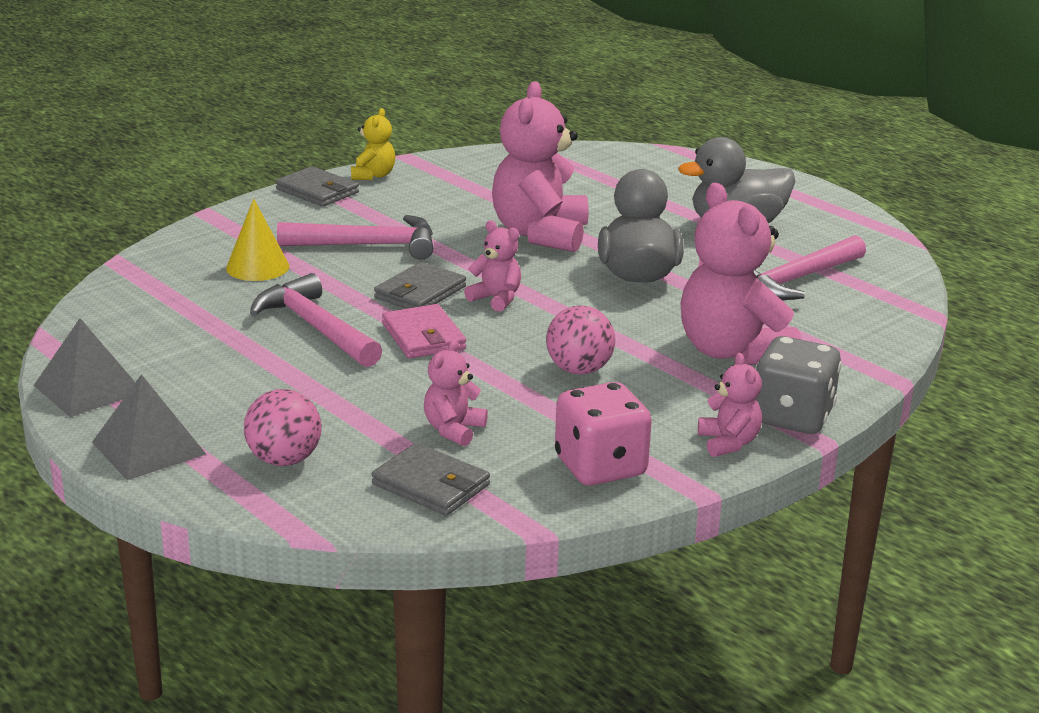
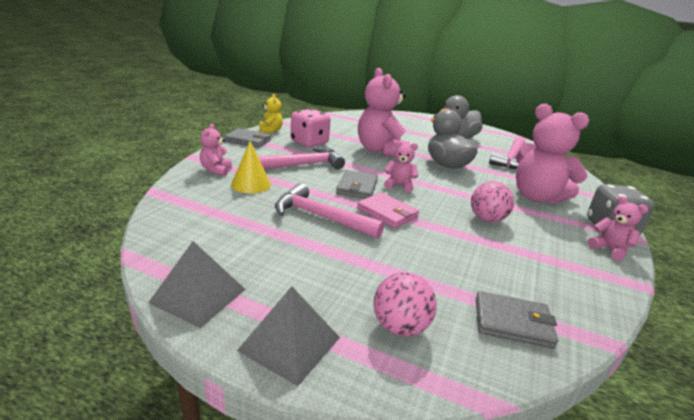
camera: 25 degrees left, 0 degrees up
(453, 430) = (474, 273): pink teddy bear -> pink teddy bear (216, 170)
(600, 467) = (579, 281): pink dice -> pink dice (309, 143)

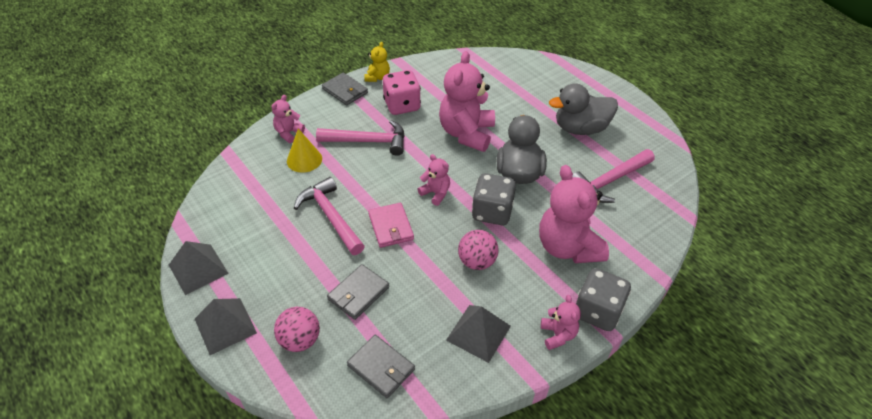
camera: 30 degrees right, 20 degrees up
(357, 187) = (393, 186): grey wallet -> grey wallet (358, 293)
(457, 188) = (492, 212): none -> grey dice
(554, 266) = (478, 333): none -> grey pyramid

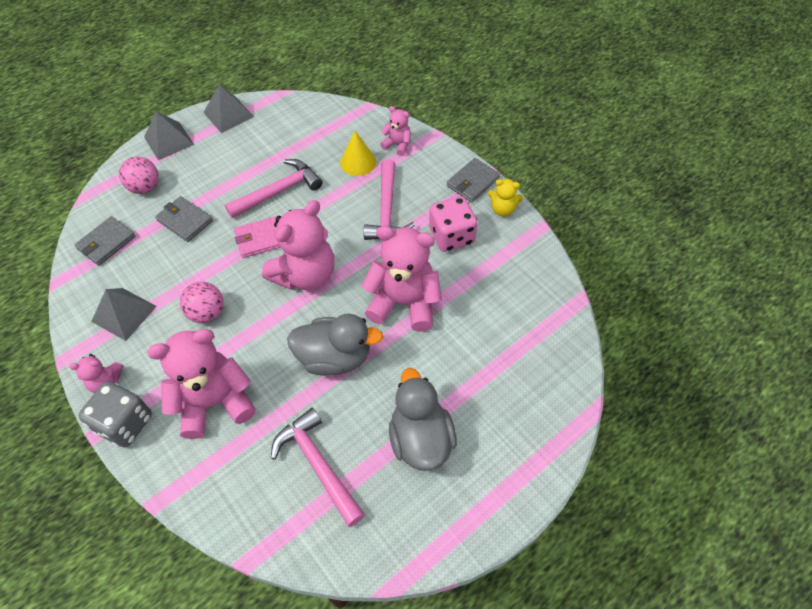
camera: 90 degrees right, 10 degrees up
(435, 193) = (305, 274): pink teddy bear -> pink teddy bear, size x2.06
(492, 212) = (274, 328): grey dice -> none

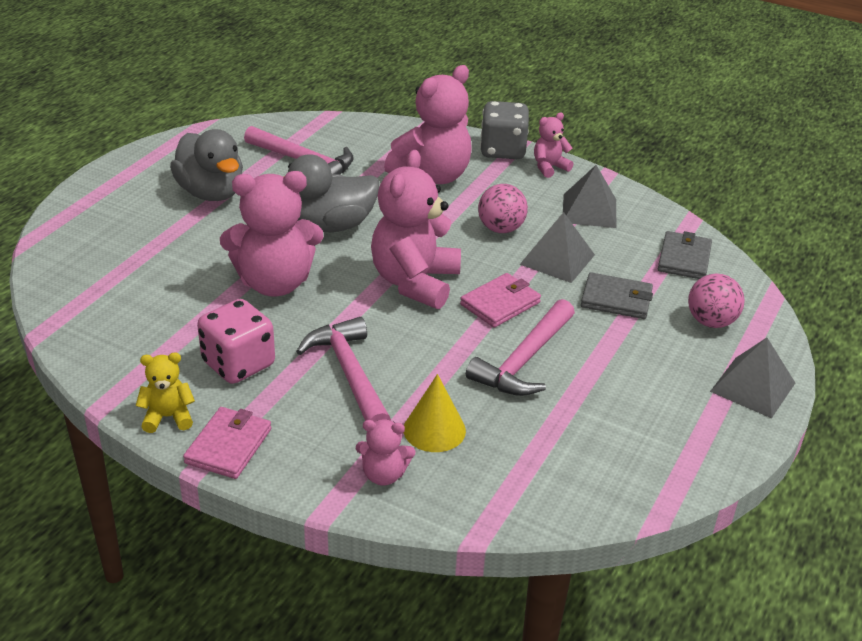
camera: 155 degrees right, 20 degrees down
(228, 114) = (708, 451): grey pyramid -> grey pyramid (557, 259)
(473, 182) = (228, 446): grey wallet -> pink wallet

